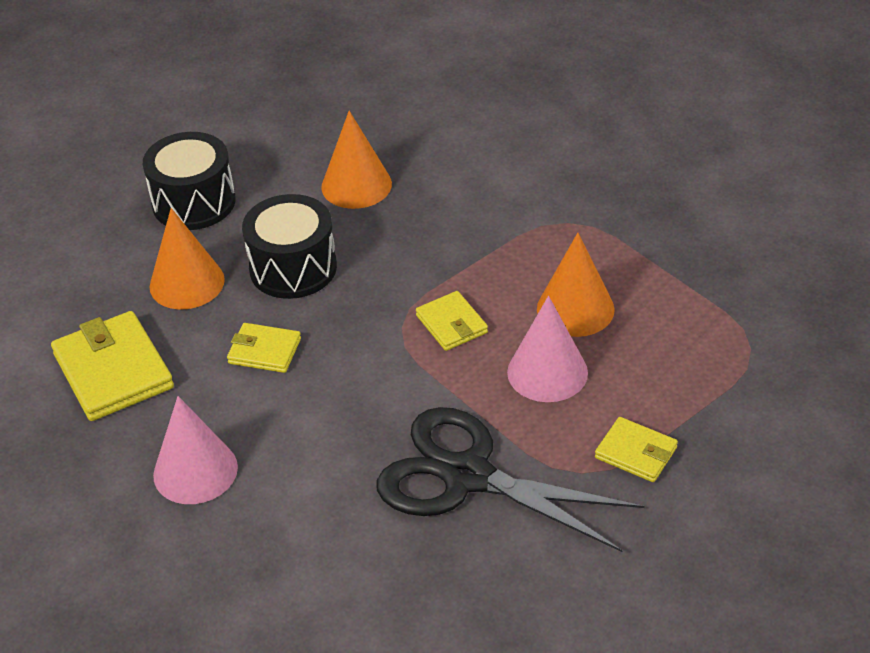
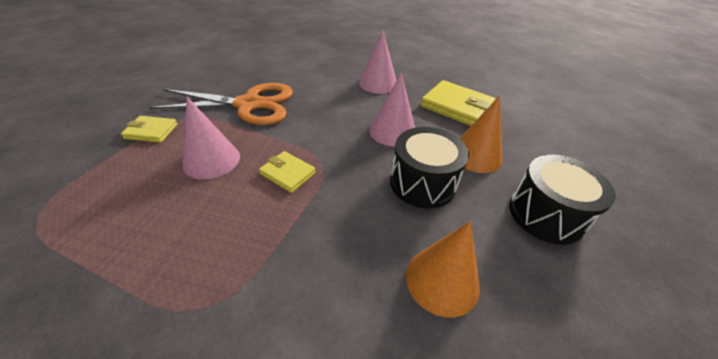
camera: 150 degrees right, 0 degrees up
(264, 351) = (392, 131): yellow wallet -> pink cone
(467, 476) = (249, 104): black scissors -> orange scissors
(575, 309) = (193, 209): orange cone -> none

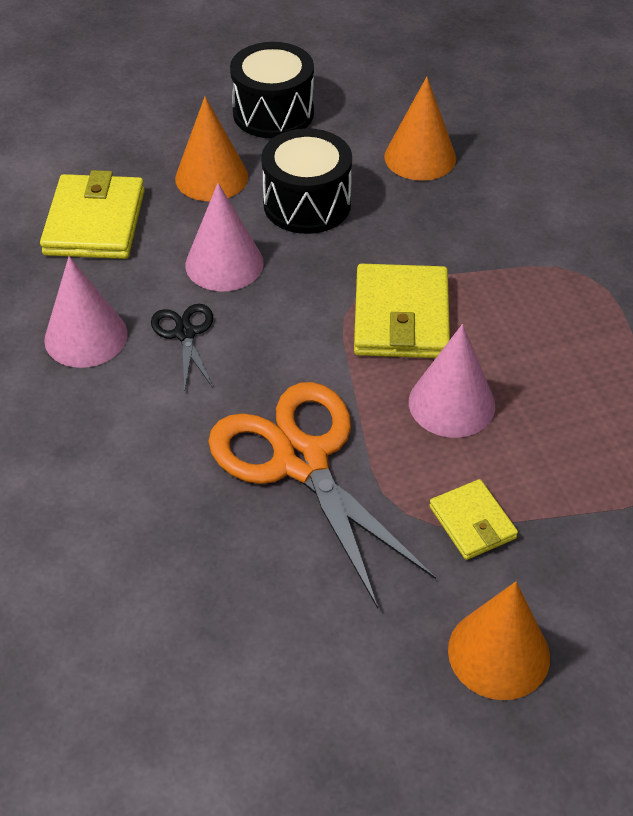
camera: 120 degrees left, 5 degrees up
(102, 109) = (498, 653): none -> orange cone
(288, 173) = (401, 317): yellow wallet -> yellow wallet, size x1.77
(354, 104) = (185, 333): none -> black scissors

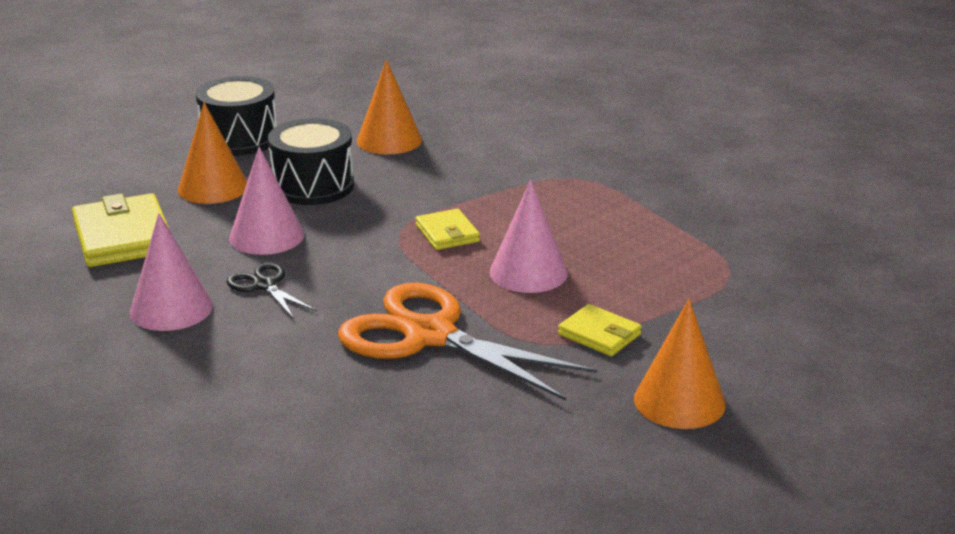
camera: 25 degrees left, 20 degrees down
(401, 317) = (447, 233): yellow wallet -> yellow wallet, size x0.57

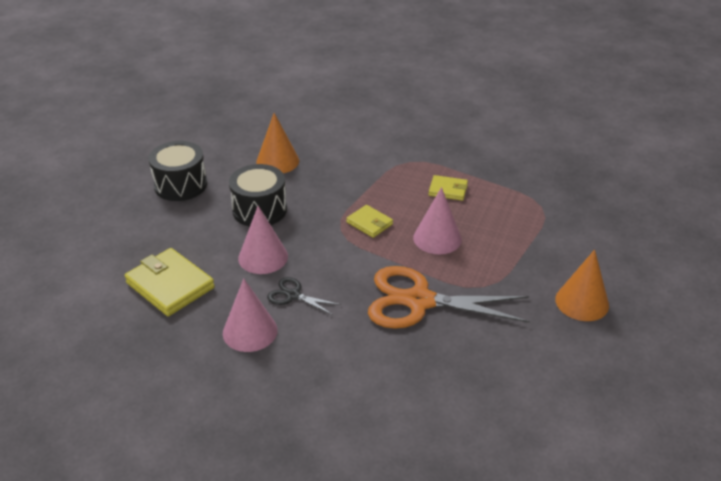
camera: 25 degrees left, 10 degrees up
(213, 187) = (196, 229): orange cone -> none
(599, 334) = (508, 270): yellow wallet -> yellow wallet (448, 190)

